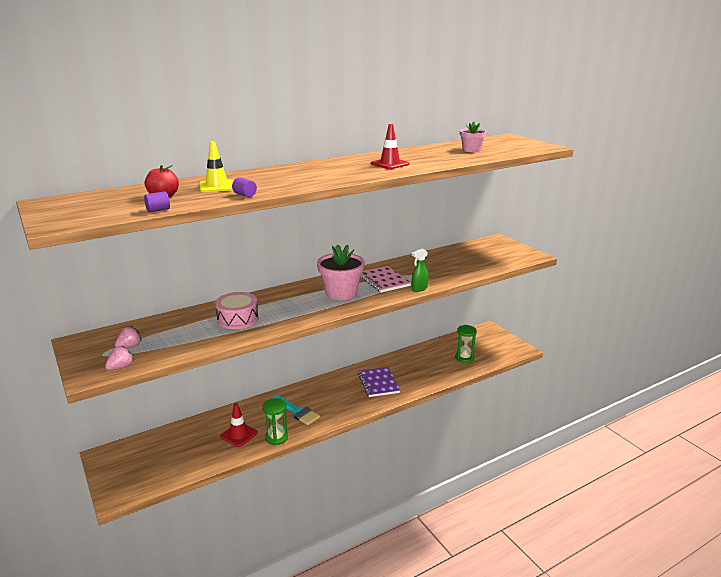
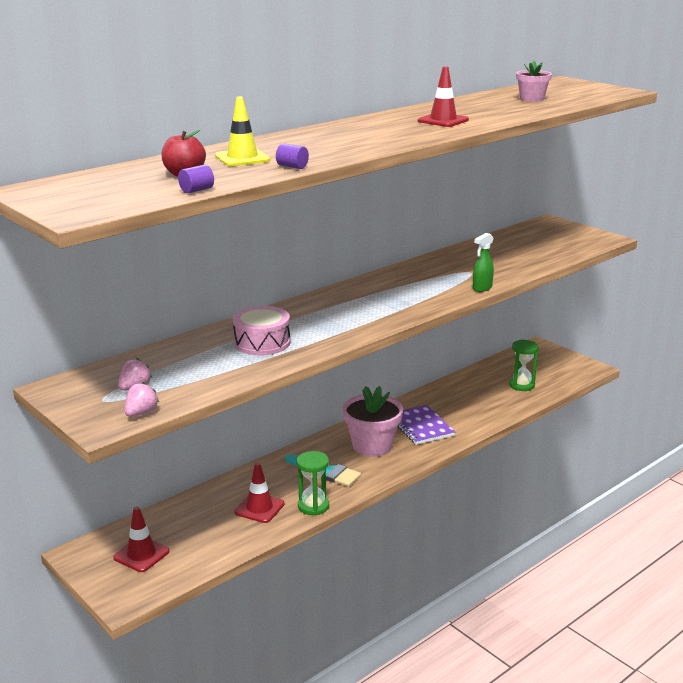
camera: 10 degrees left, 0 degrees up
(143, 461) = (141, 554): none -> red traffic cone
(341, 293) = (382, 301): pink flower pot -> pink flower pot (372, 446)
(384, 281) = (430, 282): pink notebook -> none

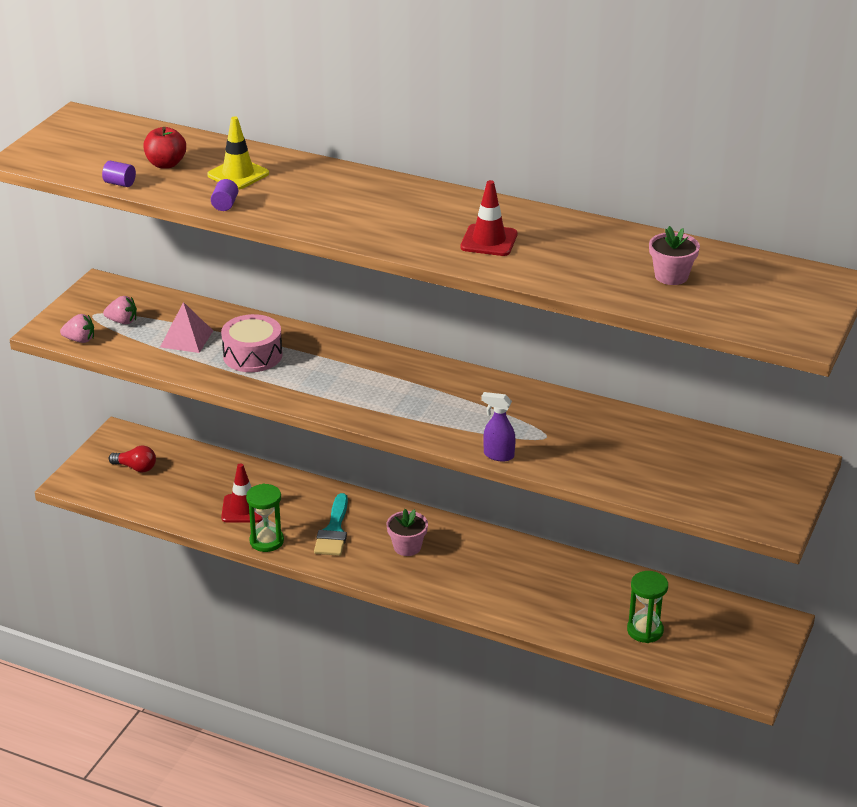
camera: 65 degrees right, 10 degrees up
(141, 554) = (136, 468): red traffic cone -> red light bulb
(202, 364) = (186, 338): none -> pink pyramid
(372, 446) = (407, 547): pink flower pot -> pink flower pot, size x0.58
(421, 427) = (474, 571): purple notebook -> none
(482, 288) = (498, 455): green spray bottle -> purple spray bottle

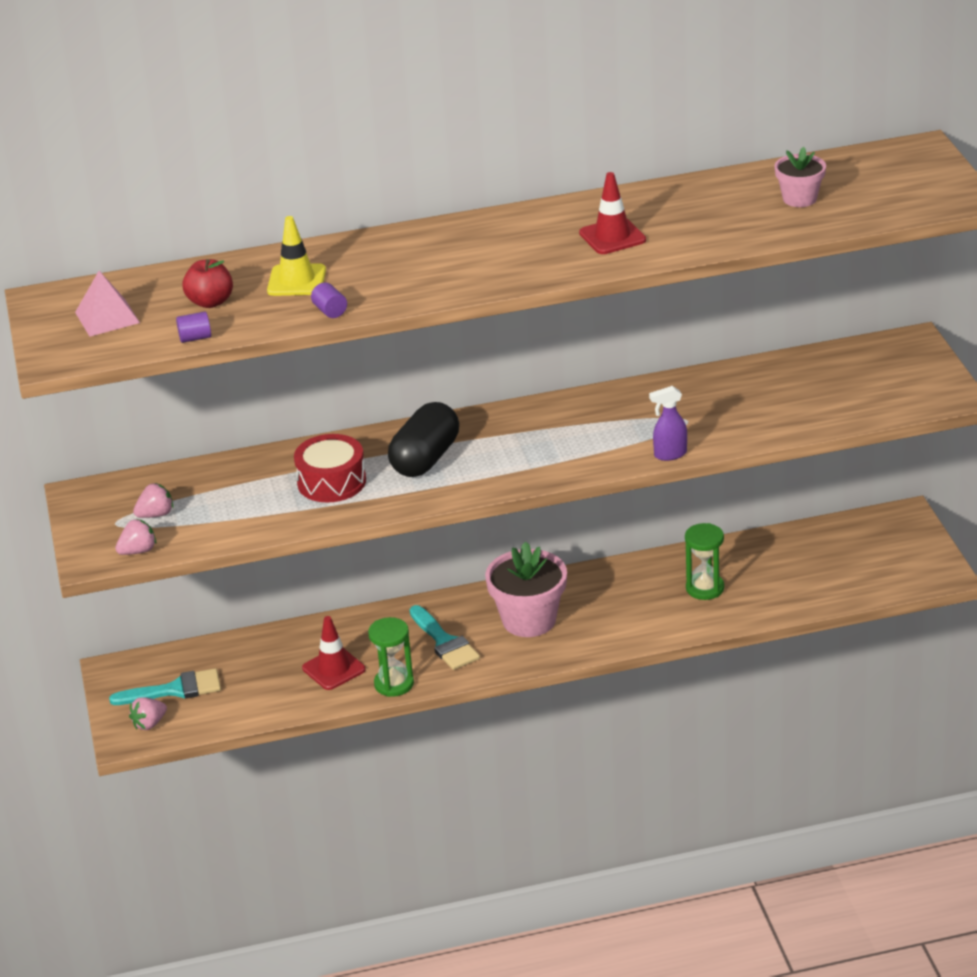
camera: 35 degrees left, 0 degrees up
(94, 481) = (149, 724): none -> pink strawberry
(136, 468) = (174, 690): red light bulb -> turquoise brush
(186, 338) = (245, 499): pink pyramid -> pink pyramid (107, 317)
(252, 355) = (331, 482): pink drum -> red drum
(331, 370) = (425, 459): none -> black capsule
(407, 547) = (529, 620): pink flower pot -> pink flower pot, size x1.73
(645, 630) = (811, 578): green hourglass -> green hourglass (705, 588)

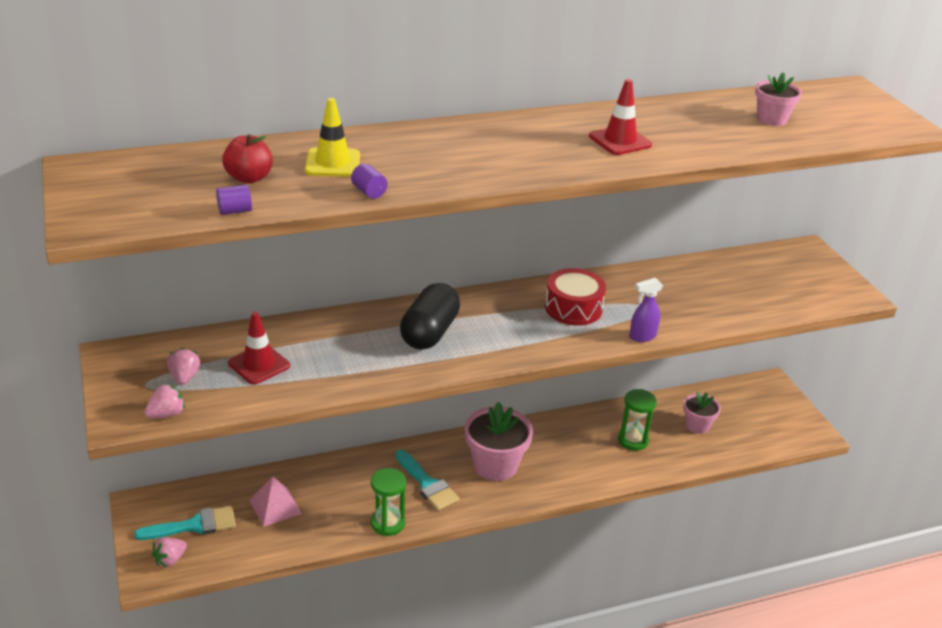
camera: 10 degrees left, 0 degrees up
(107, 317) = (144, 187): pink pyramid -> pink pyramid (275, 507)
(156, 514) = (184, 377): pink strawberry -> pink strawberry turned 60 degrees counterclockwise
(331, 482) = (347, 351): red drum -> red drum (573, 308)
(333, 669) = (334, 507): red traffic cone -> red traffic cone (259, 364)
(792, 569) = (697, 425): none -> pink flower pot

